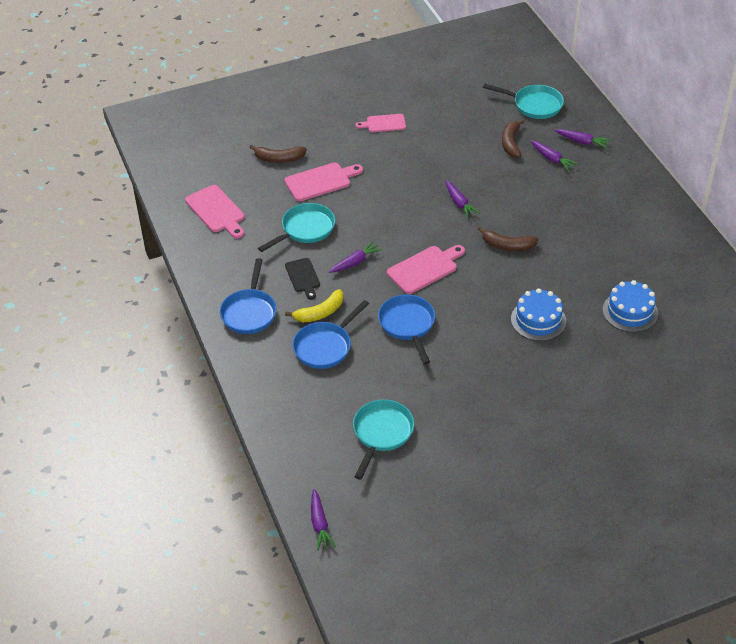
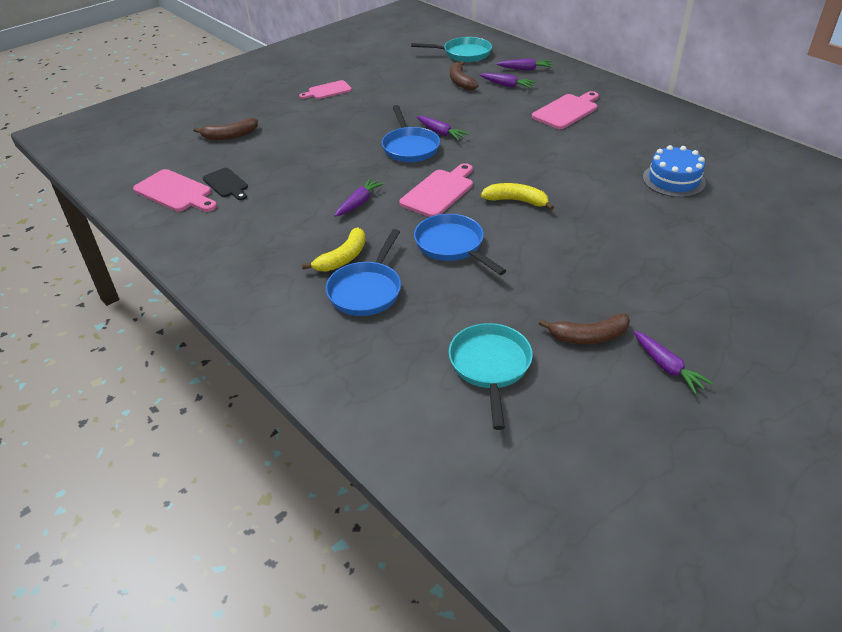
camera: 20 degrees left, 5 degrees down
(249, 312) = (255, 278): blue pan -> blue pan (410, 147)
(303, 277) = (305, 229): black cutting board -> black cutting board (226, 184)
(305, 229) = (287, 187): turquoise pan -> none
(319, 524) = (473, 510): purple carrot -> purple carrot (666, 367)
(321, 181) = (284, 145): pink cutting board -> pink cutting board (567, 111)
(483, 296) = (516, 201): none -> yellow banana
(507, 245) = (512, 155): brown banana -> brown banana (588, 336)
(538, 320) = (589, 208): blue cake -> none

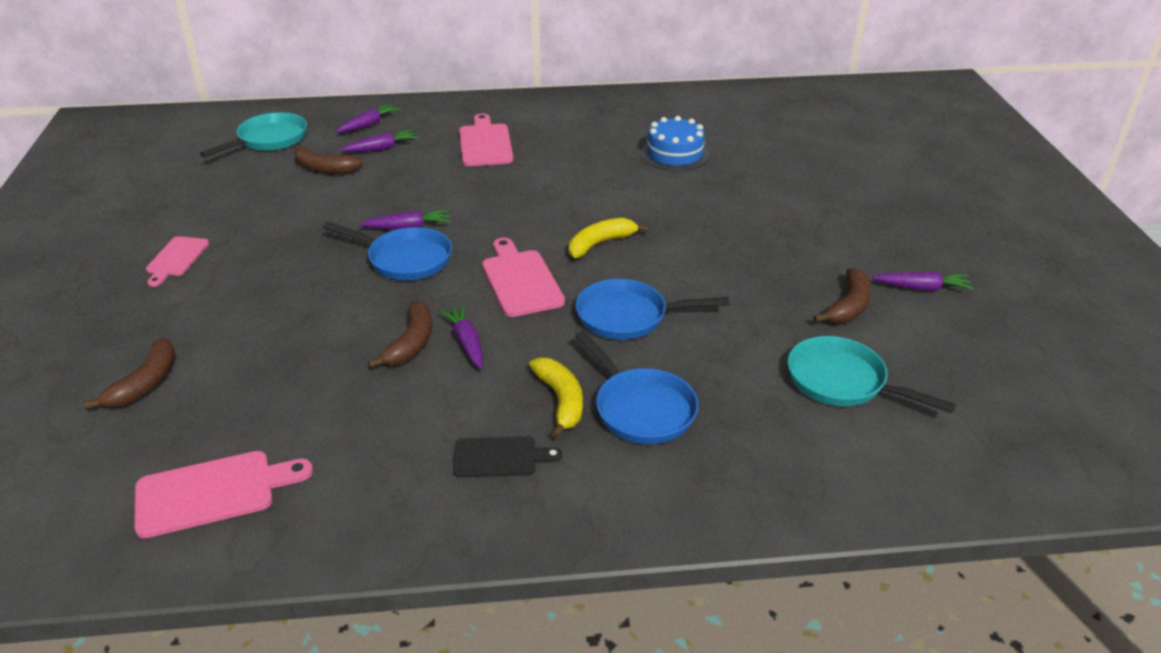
camera: 55 degrees left, 5 degrees down
(226, 184) = (266, 434): black cutting board -> black cutting board (500, 457)
(338, 186) = (411, 343): none -> brown banana

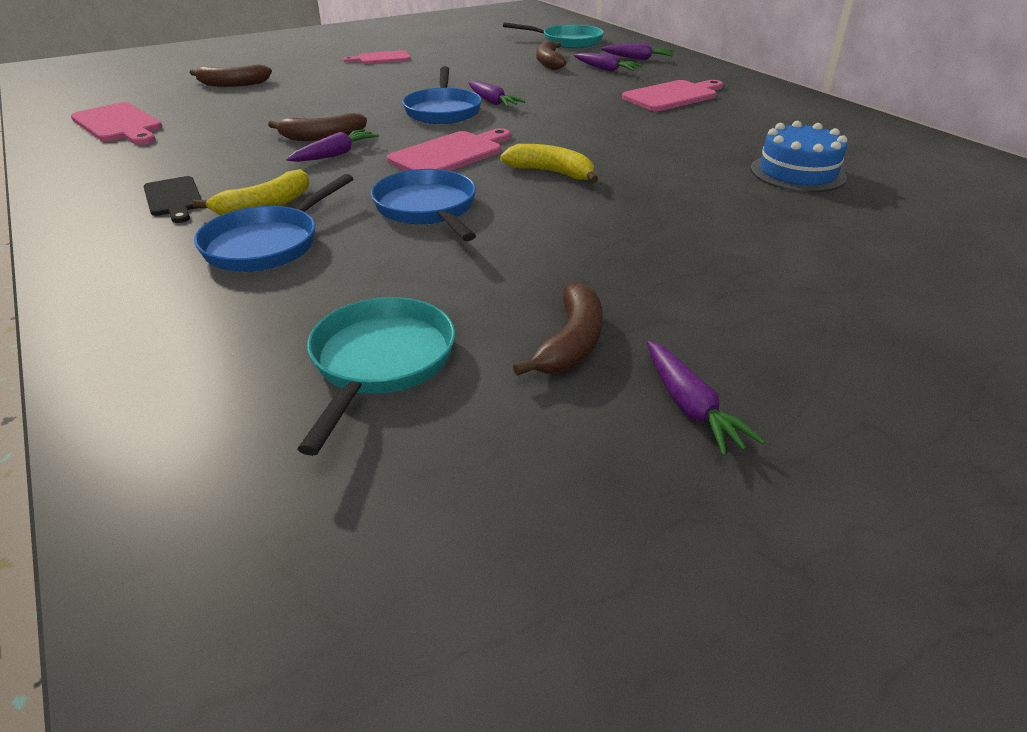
camera: 65 degrees right, 0 degrees up
(848, 306) = (571, 343): brown banana -> brown banana turned 75 degrees counterclockwise

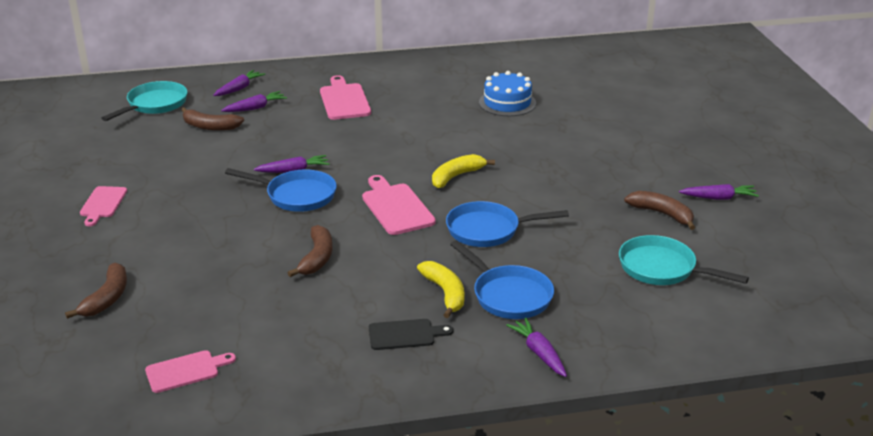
camera: 70 degrees left, 5 degrees down
(119, 124) = (186, 371): pink cutting board -> pink cutting board, size x0.66
(335, 154) = (361, 255): purple carrot -> purple carrot (539, 353)

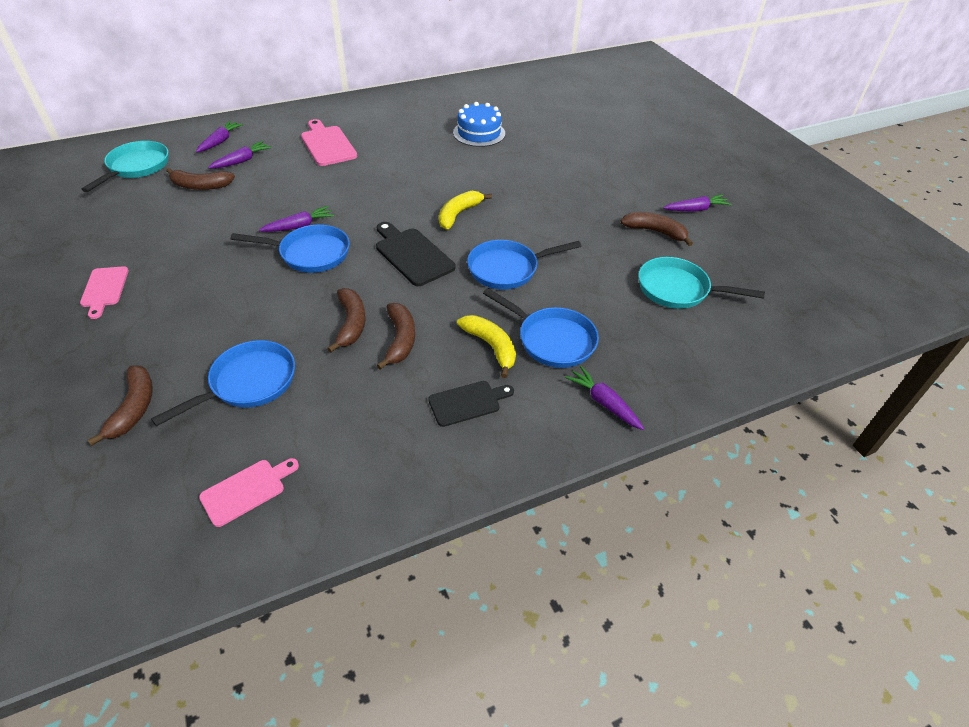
camera: 15 degrees left, 15 degrees up
(210, 292) = (248, 383): none -> blue pan
(359, 277) = (400, 340): none -> brown banana
(396, 207) = (412, 255): pink cutting board -> black cutting board

